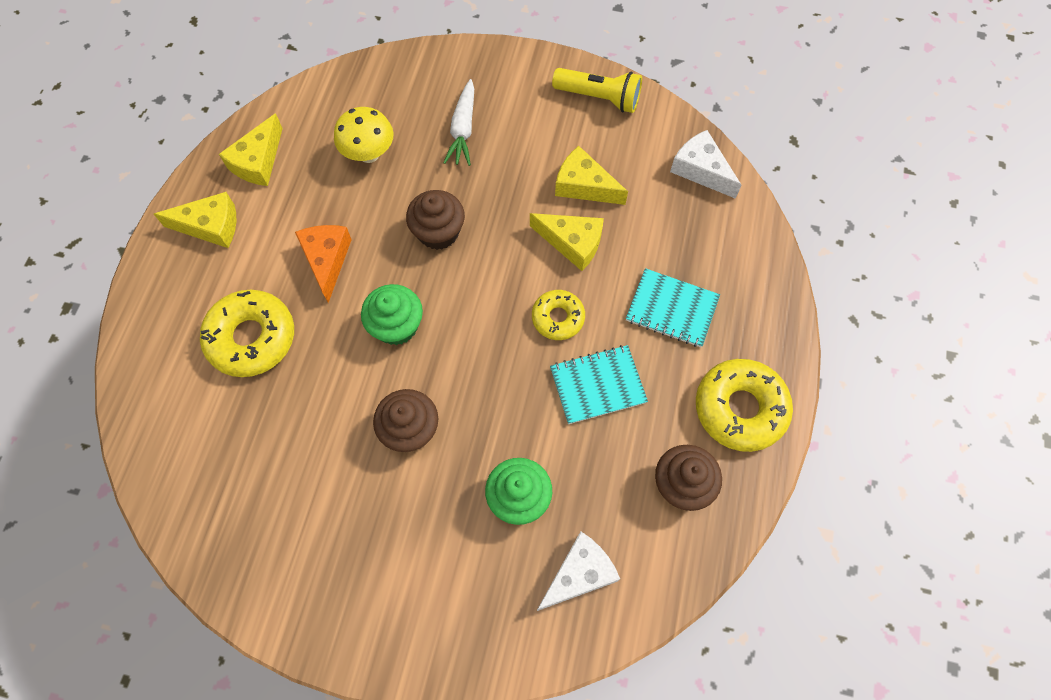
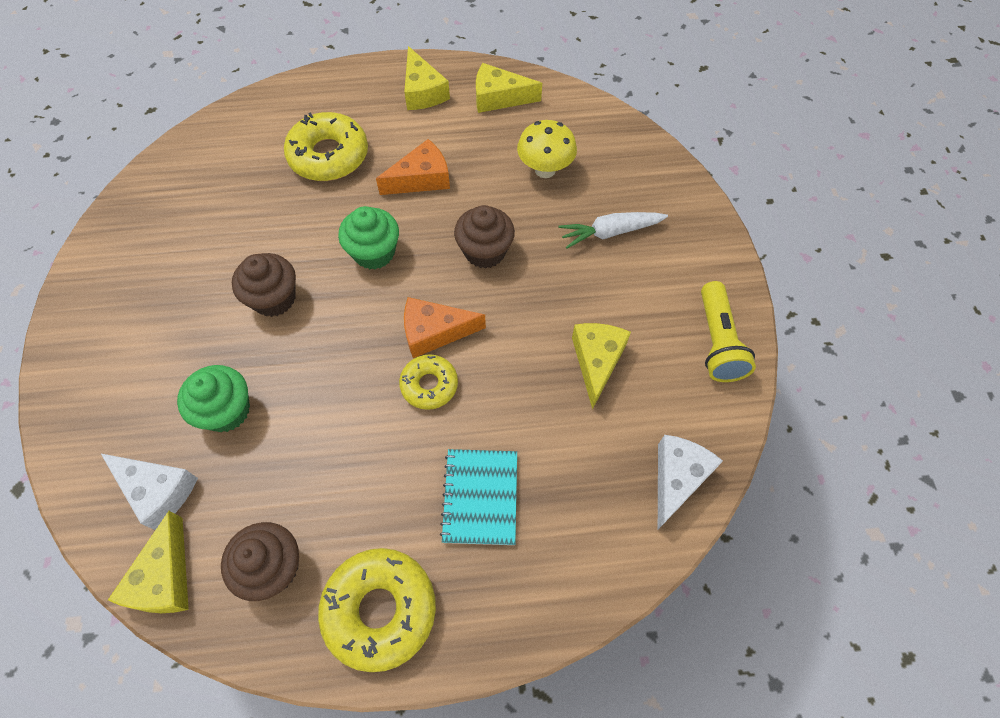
camera: 70 degrees right, 5 degrees down
(506, 298) = (434, 332): none -> orange cheese
(572, 243) = (522, 372): yellow cheese -> yellow cheese (165, 578)
(598, 385) = (364, 447): turquoise notebook -> none

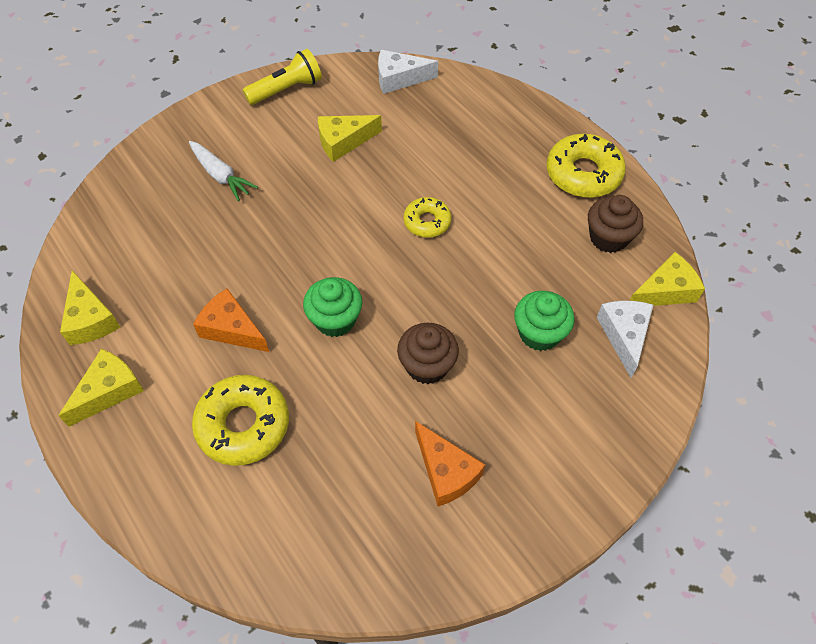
camera: 120 degrees left, 5 degrees down
(434, 332) = (382, 240): orange cheese -> orange cheese (446, 471)
(480, 497) = (482, 159): turquoise notebook -> none
(485, 251) = (287, 244): brown cupcake -> none
(545, 170) = (172, 243): yellow mushroom -> none

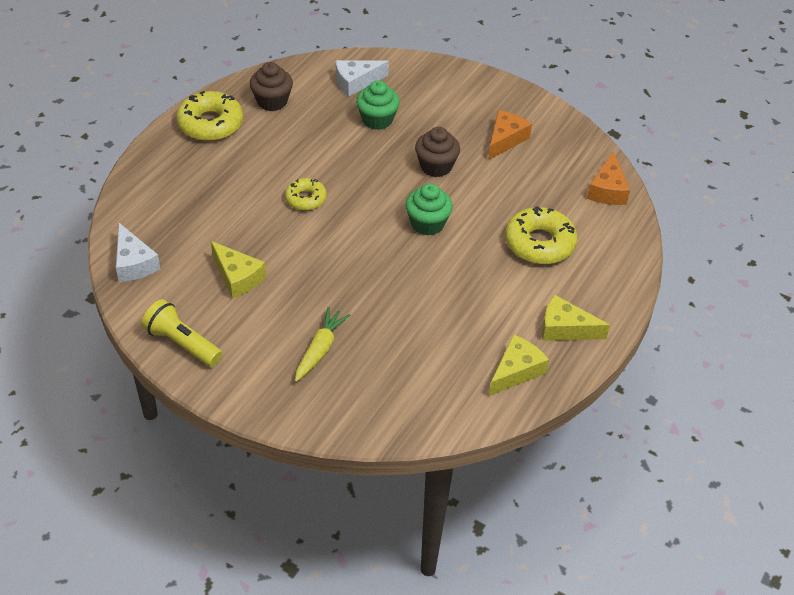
camera: 115 degrees left, 10 degrees down
(220, 175) = (320, 350): white carrot -> yellow carrot
(231, 329) = (470, 279): orange cheese -> orange cheese (607, 190)
(665, 291) = (307, 69): yellow cheese -> none

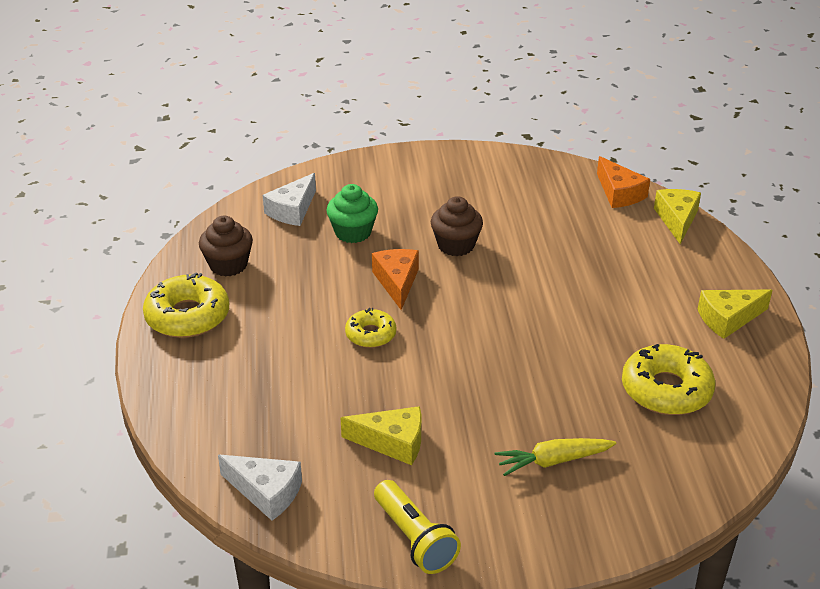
camera: 35 degrees left, 10 degrees down
(182, 343) = (414, 539): yellow flashlight -> yellow flashlight turned 120 degrees counterclockwise
(320, 350) = (553, 461): yellow carrot -> yellow carrot turned 90 degrees counterclockwise
(427, 223) = (509, 296): green cupcake -> none
(505, 140) = (487, 194): orange cheese -> orange cheese (397, 282)
(516, 371) = (736, 376): yellow cheese -> yellow cheese (677, 220)
(539, 243) = (621, 262): yellow donut -> yellow donut (666, 390)

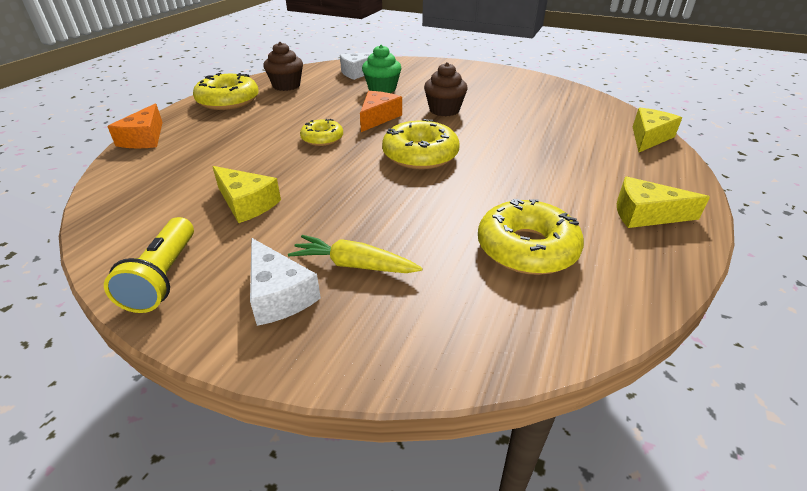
camera: 30 degrees right, 0 degrees up
(266, 492) = (121, 202): white cheese -> white cheese (279, 294)
(492, 320) = (420, 155): none -> yellow donut
(619, 193) = (608, 112): orange cheese -> orange cheese (144, 138)

